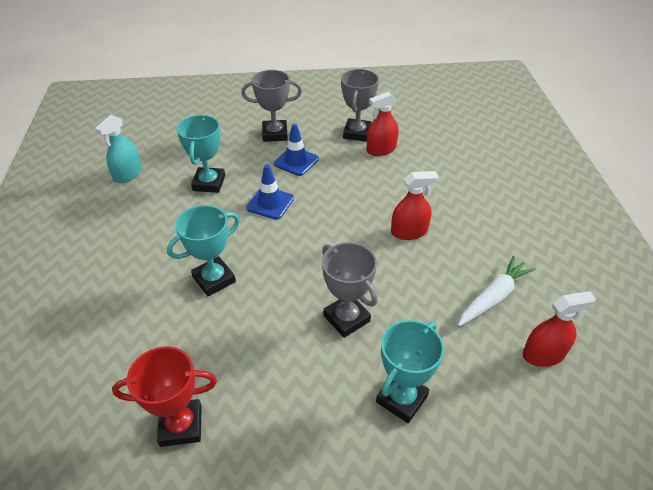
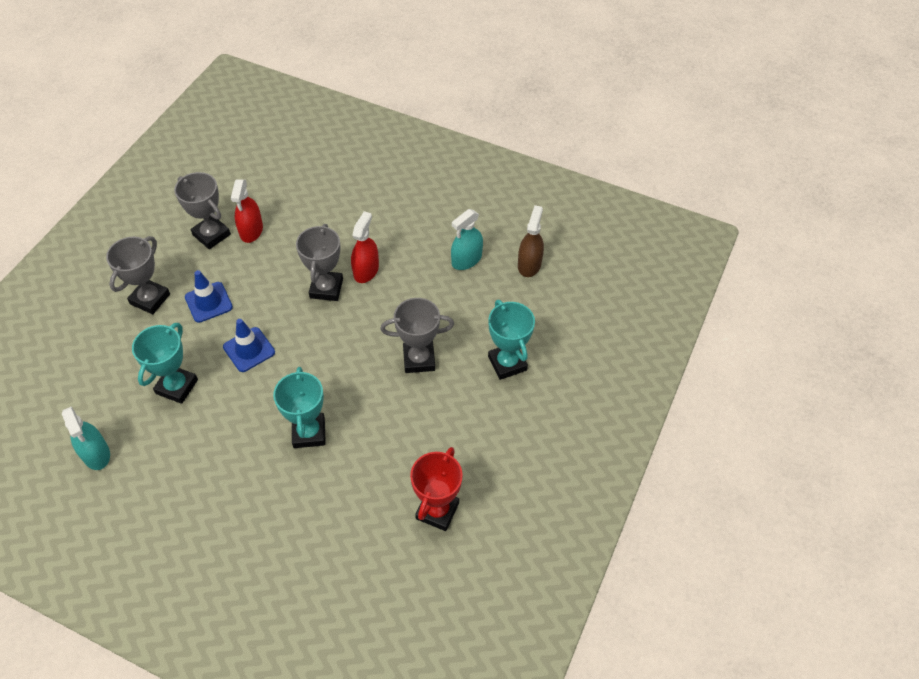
camera: 60 degrees left, 10 degrees up
(209, 183) = (177, 386): turquoise trophy -> turquoise trophy turned 75 degrees clockwise
(367, 217) = (326, 288): none -> grey trophy
(493, 297) = (466, 259): white carrot -> turquoise spray bottle
(543, 354) = (529, 264): red spray bottle -> brown spray bottle

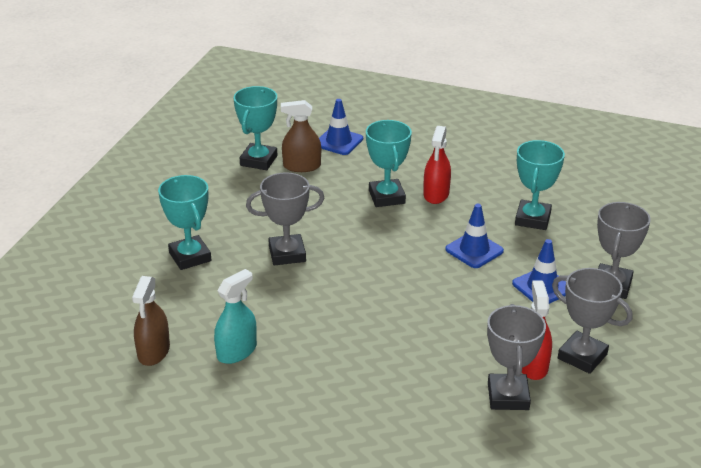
camera: 175 degrees right, 20 degrees down
(96, 453) = (576, 174): turquoise spray bottle -> none
(326, 288) = (409, 309): grey trophy -> grey trophy (508, 396)
(340, 541) = (338, 142): none -> blue traffic cone
(366, 270) = (365, 330): red spray bottle -> red spray bottle (436, 194)
(390, 495) = (302, 166): none -> brown spray bottle
(437, 511) = (258, 160): red trophy -> turquoise trophy

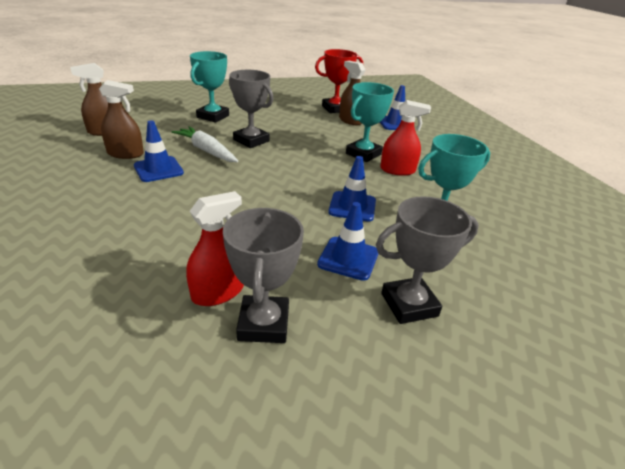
camera: 50 degrees right, 0 degrees up
(236, 351) = (125, 153): turquoise spray bottle -> brown spray bottle
(258, 160) = (335, 109): turquoise trophy -> red trophy
(283, 293) = (206, 151): none -> white carrot
(299, 338) = (158, 169): none -> blue traffic cone
(436, 194) = (397, 170): red spray bottle -> red spray bottle turned 150 degrees counterclockwise
(508, 396) = (154, 292): grey trophy -> none

